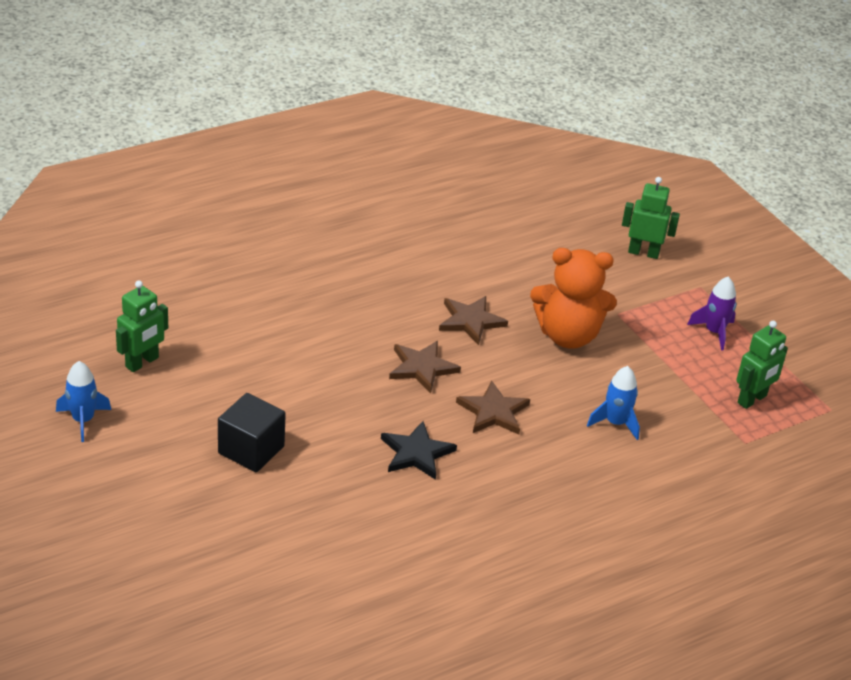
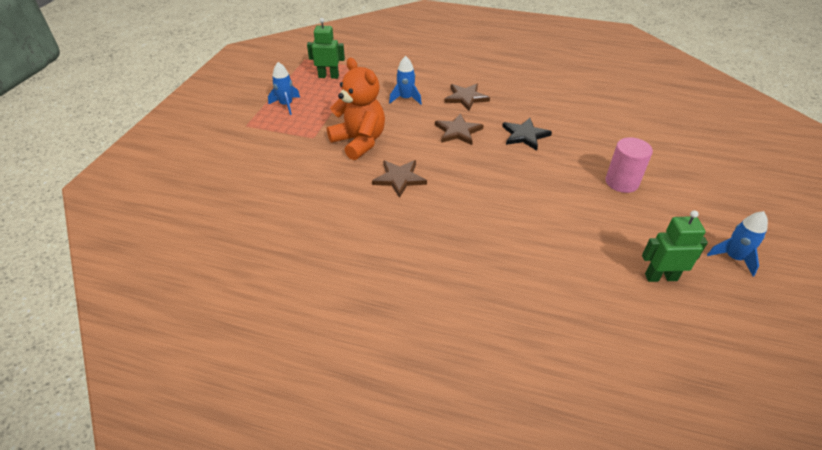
camera: 130 degrees left, 5 degrees up
(251, 450) = (621, 182): black cube -> pink cylinder
(422, 368) = (466, 170): brown star -> brown star (466, 98)
(643, 253) = (233, 158): green robot -> none
(714, 332) = (286, 105): purple rocket -> blue rocket

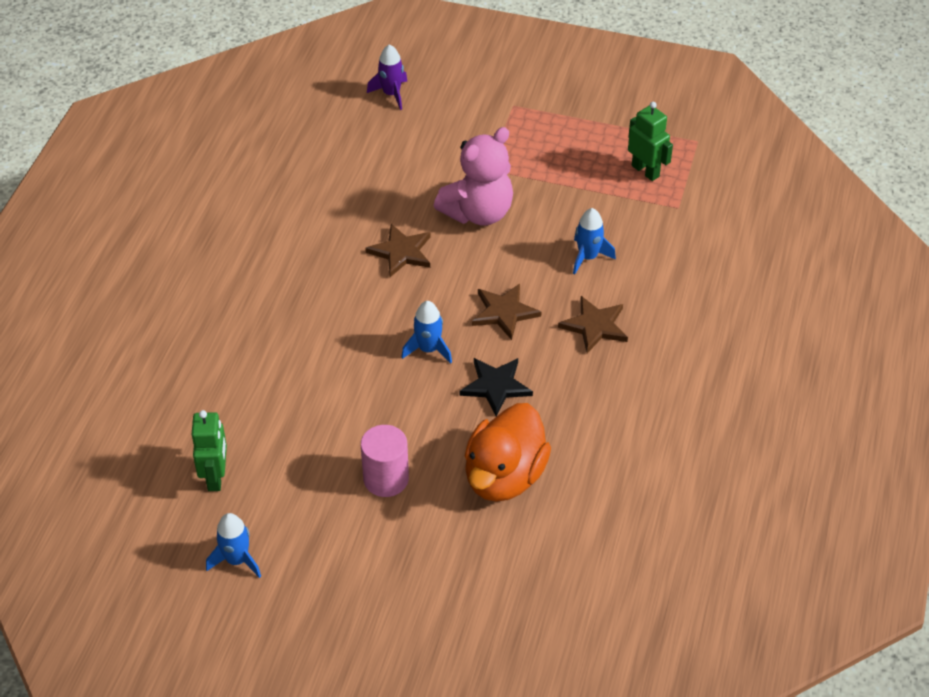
camera: 90 degrees right, 5 degrees up
(207, 187) = (391, 94): none -> purple rocket
(286, 105) = (564, 136): blue rocket -> blue rocket (428, 349)
(328, 76) = (645, 171): green robot -> green robot turned 45 degrees counterclockwise
(359, 142) = (478, 212): orange teddy bear -> pink teddy bear
(598, 133) = (504, 476): none -> orange duck

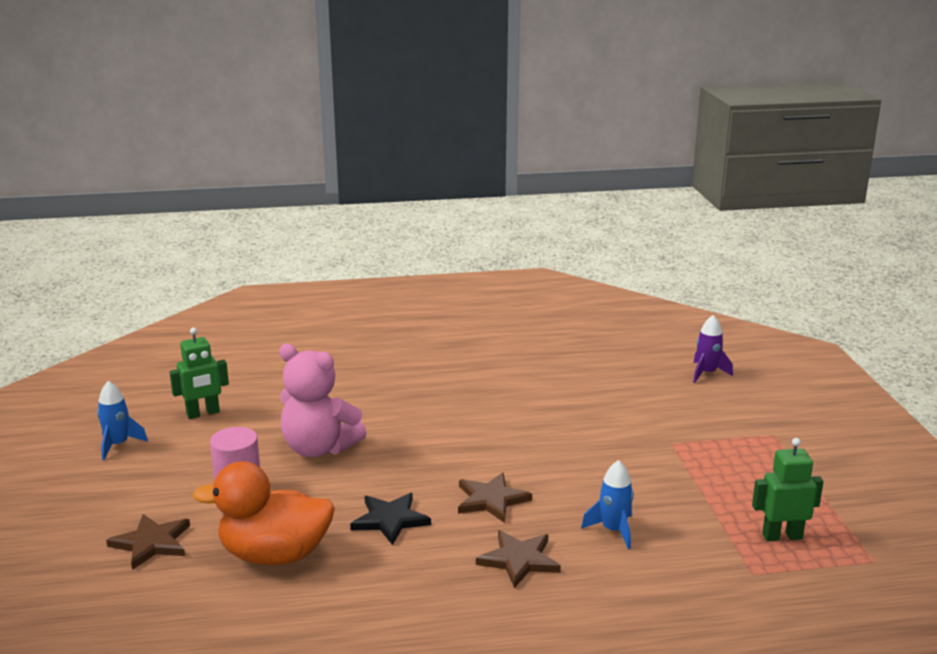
camera: 65 degrees right, 25 degrees down
(401, 252) = (519, 427): brown star -> brown star (152, 543)
(428, 349) = (410, 471): blue rocket -> none
(478, 212) = (608, 452): pink teddy bear -> pink teddy bear (319, 448)
(645, 171) = (782, 536): green robot -> green robot turned 120 degrees counterclockwise

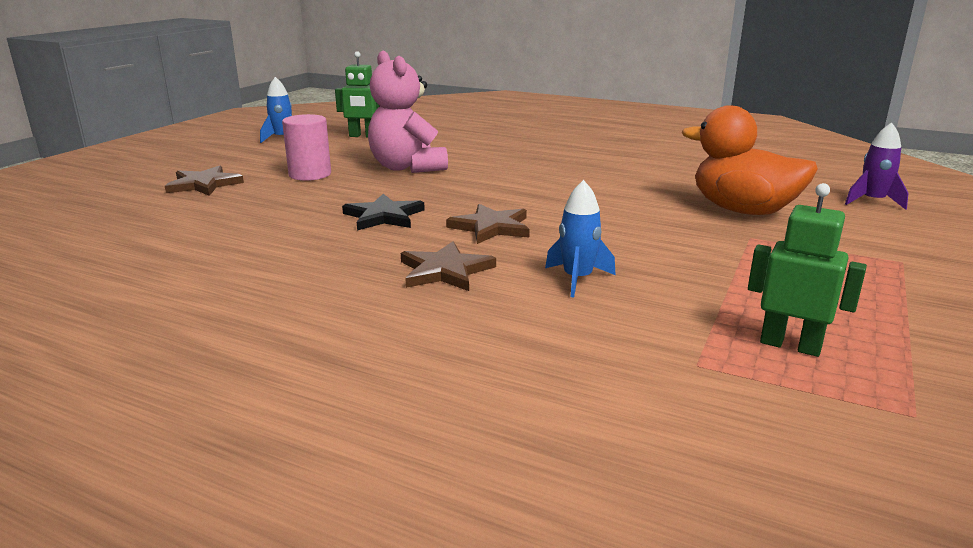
camera: 35 degrees right, 0 degrees up
(275, 555) = (263, 211): orange duck -> orange duck (743, 211)

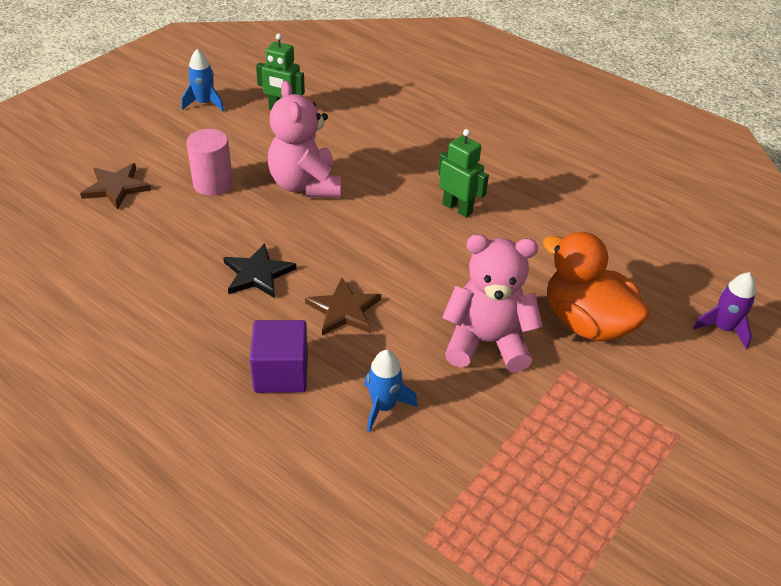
camera: 10 degrees right, 20 degrees up
(445, 271) = (281, 373): brown star -> purple cube
(655, 230) = (486, 342): none -> pink teddy bear
(790, 345) = (507, 530): green robot -> green robot (457, 208)

